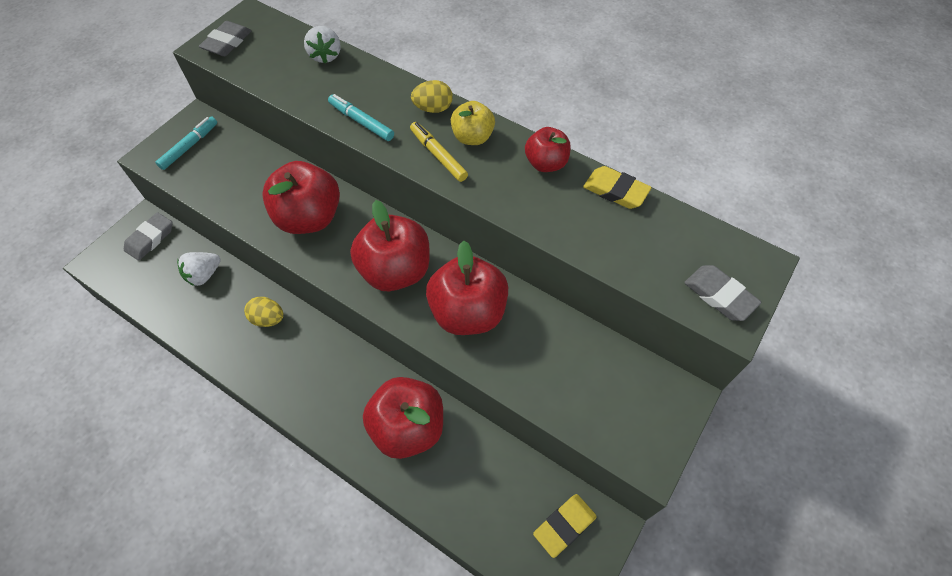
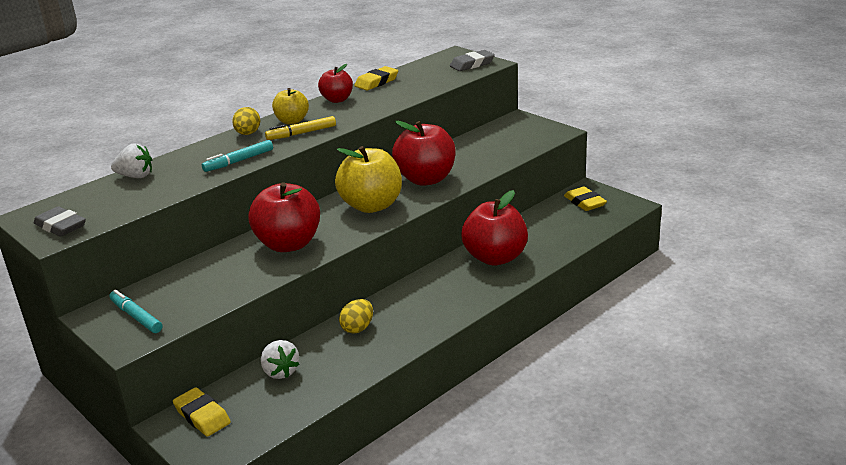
camera: 75 degrees left, 30 degrees down
(150, 239) = (202, 416): grey eraser -> yellow eraser
(395, 271) = (371, 206): red apple -> yellow apple

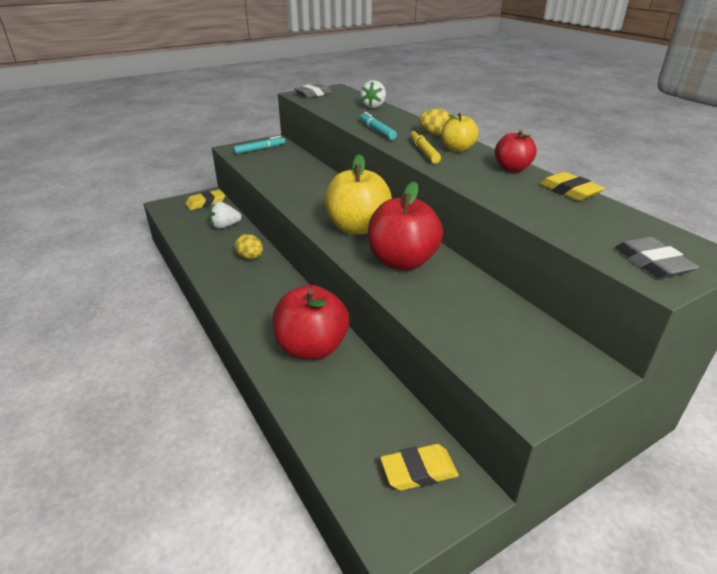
camera: 100 degrees right, 5 degrees up
(289, 244) = (313, 191): red apple -> none

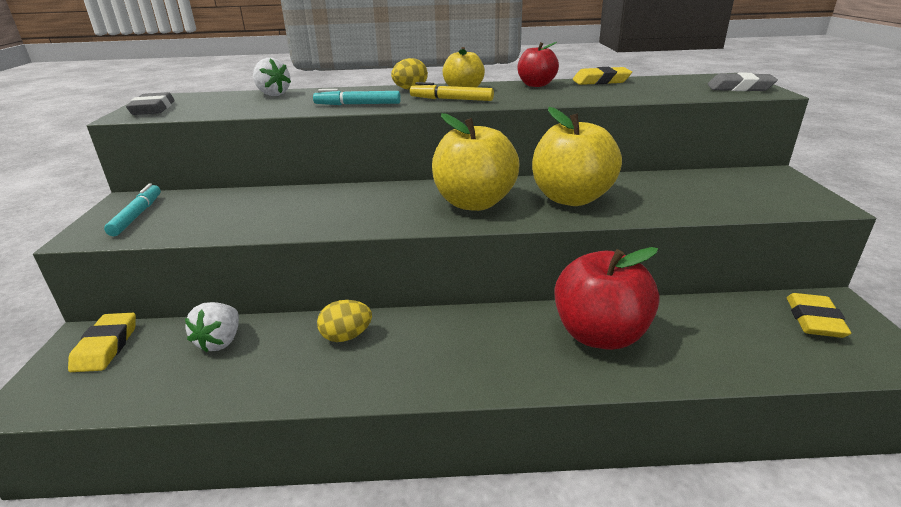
camera: 60 degrees left, 5 degrees down
(402, 262) = (571, 198): red apple -> yellow apple

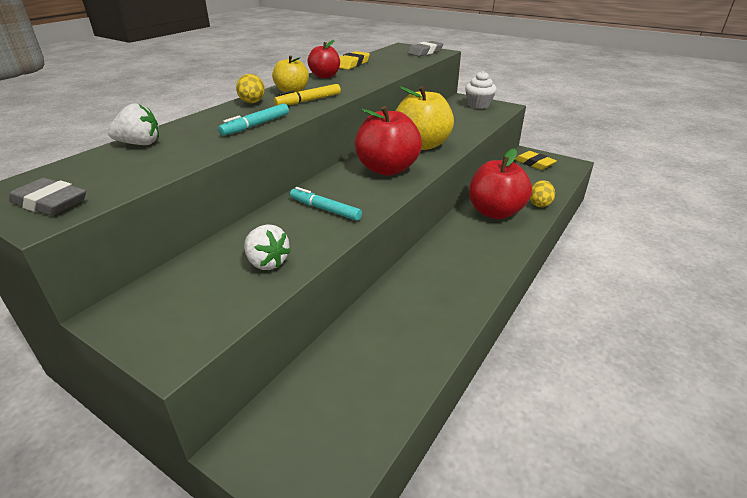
camera: 55 degrees left, 5 degrees up
(106, 346) = (280, 428): yellow eraser -> none
(137, 215) = (173, 312): turquoise marker -> turquoise marker (325, 209)
(220, 341) = (351, 353): white strawberry -> white strawberry (267, 262)
(346, 336) = (409, 292): yellow egg -> yellow egg (539, 204)
(474, 203) = (387, 169): yellow apple -> red apple
(778, 188) = (478, 105): none -> white cupcake

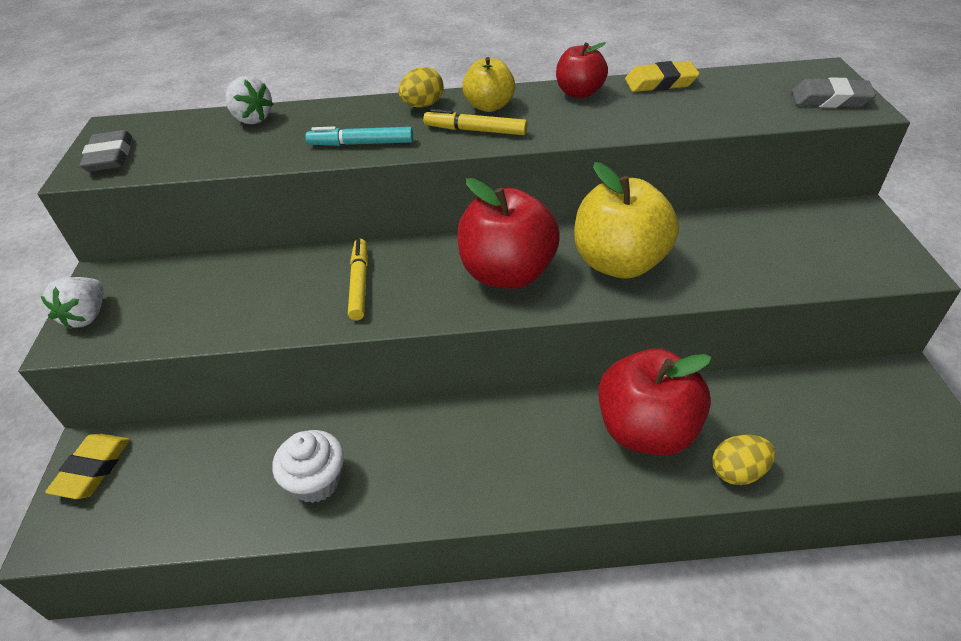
camera: 55 degrees right, 10 degrees up
(267, 262) = (227, 308): white strawberry -> white strawberry (87, 316)
(325, 209) = (359, 284): turquoise marker -> yellow marker
(478, 105) = (859, 240): white cupcake -> white cupcake (316, 481)
(534, 163) = (877, 403): yellow eraser -> yellow eraser (93, 469)

